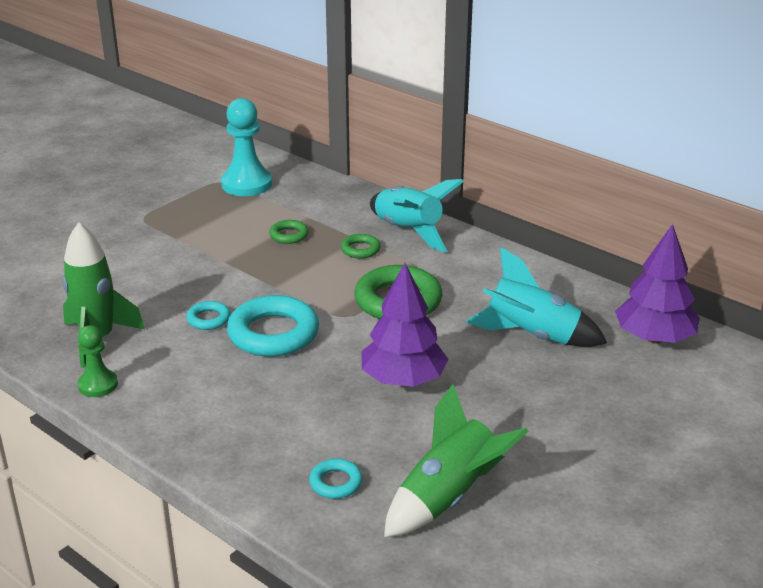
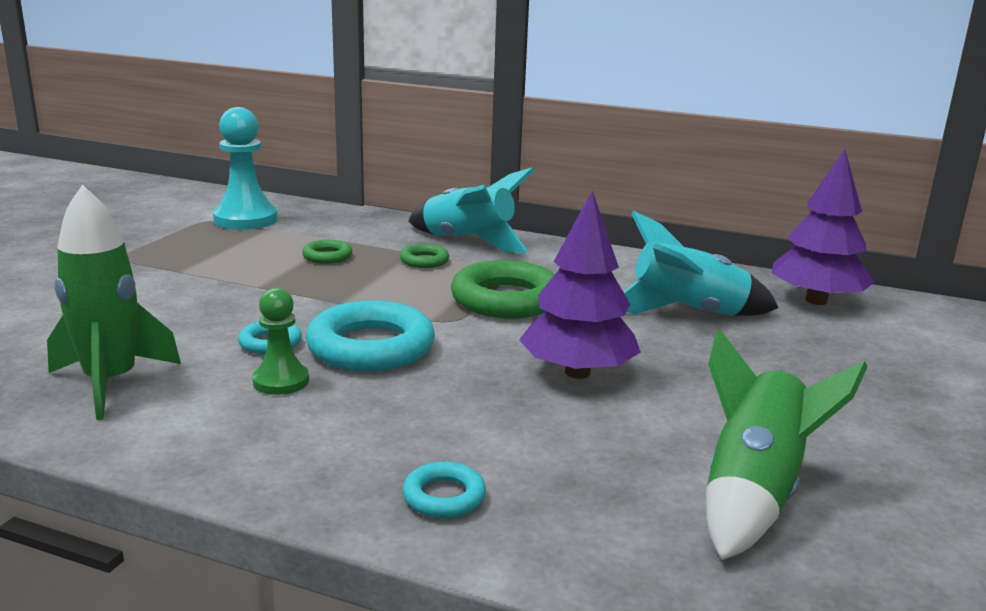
camera: 20 degrees left, 10 degrees down
(98, 385) = (135, 437): green pawn -> green pawn (281, 381)
(336, 483) = (585, 503): turquoise ring -> turquoise ring (444, 497)

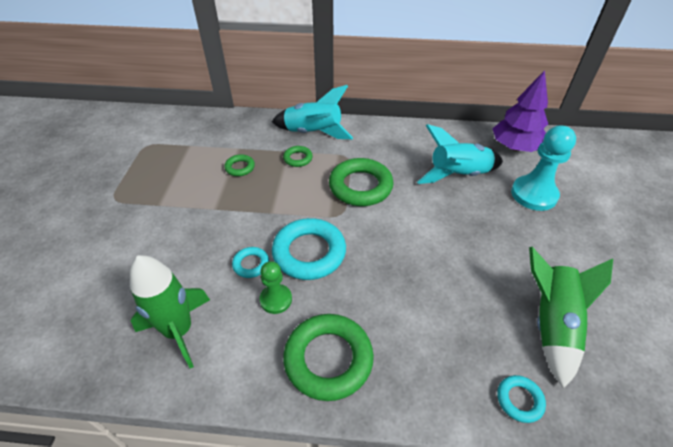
camera: 15 degrees left, 25 degrees up
(245, 219) = (170, 139): turquoise pawn -> turquoise pawn (534, 194)
(317, 452) = (328, 359): none -> green ring
(444, 497) = (411, 376): turquoise ring -> turquoise ring (519, 400)
(577, 372) = (427, 246): purple tree -> none

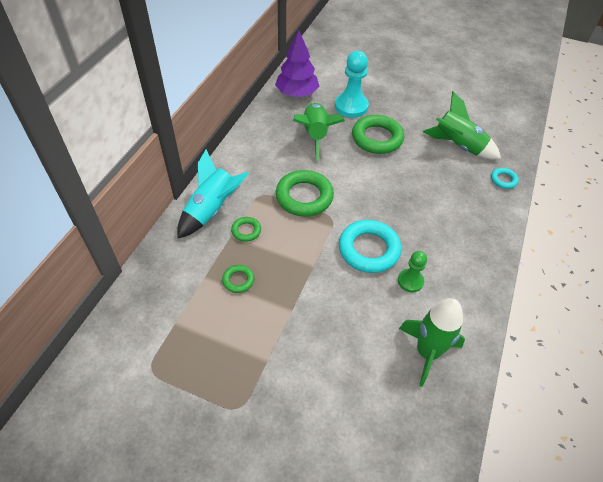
camera: 75 degrees left, 5 degrees up
(251, 264) = (370, 292): turquoise ring -> none
(328, 359) = (466, 261): green ring -> green ring (377, 138)
(458, 175) = (315, 135): turquoise rocket -> green rocket

